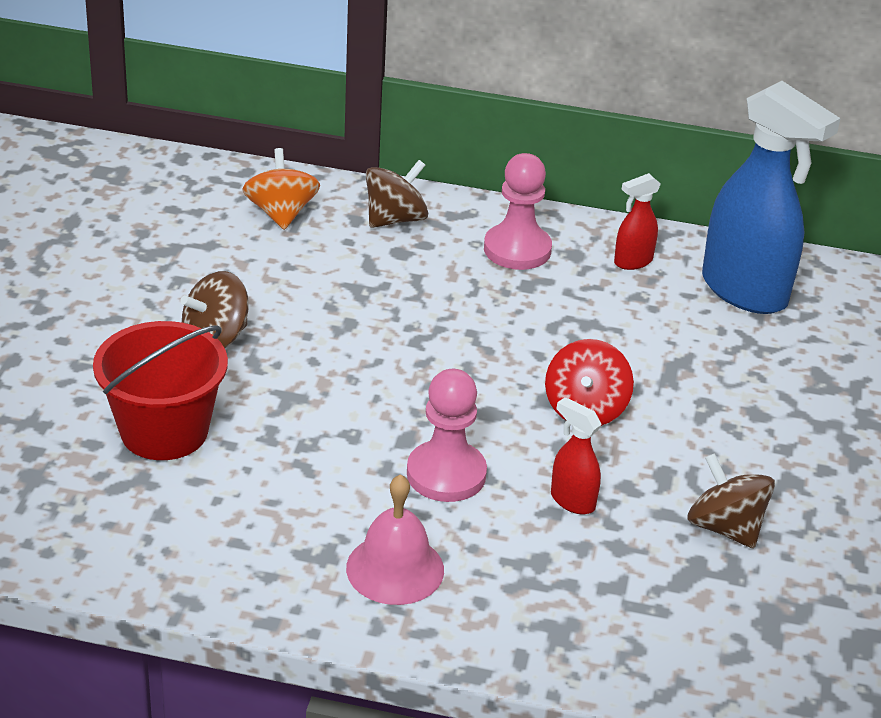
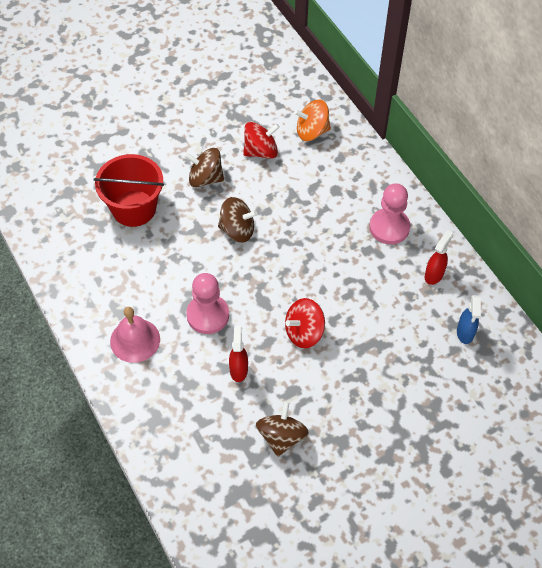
camera: 50 degrees right, 20 degrees up
(246, 269) = (261, 151): none -> red spinning top
(281, 213) = (312, 131): orange spinning top -> orange spinning top turned 135 degrees counterclockwise
(395, 219) = (357, 170): brown spinning top -> brown spinning top (237, 230)
(632, 262) = (434, 275): red spray bottle -> red spray bottle turned 105 degrees clockwise
(745, 292) = (465, 333): blue spray bottle -> blue spray bottle, size x0.45

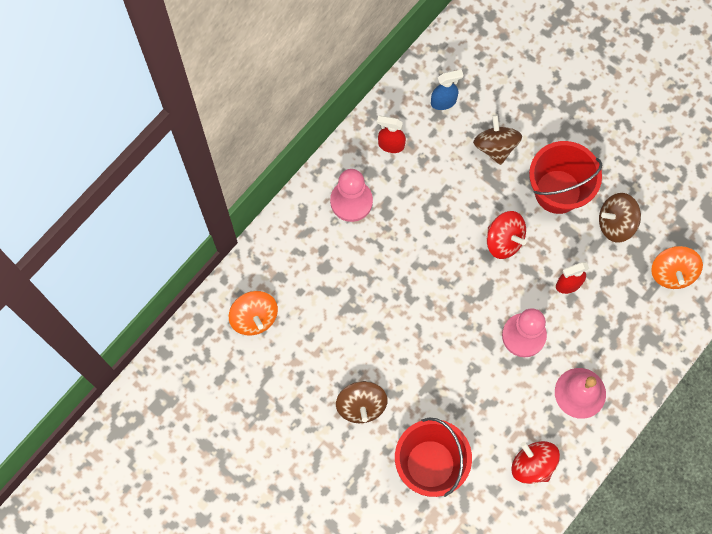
camera: 110 degrees left, 15 degrees up
(209, 468) = (672, 273): none -> orange spinning top
(237, 230) = (414, 346): brown spinning top -> brown spinning top (495, 147)
(261, 151) = (302, 361): red spinning top -> red spinning top (532, 465)
(335, 397) = (557, 191): none -> red bucket

